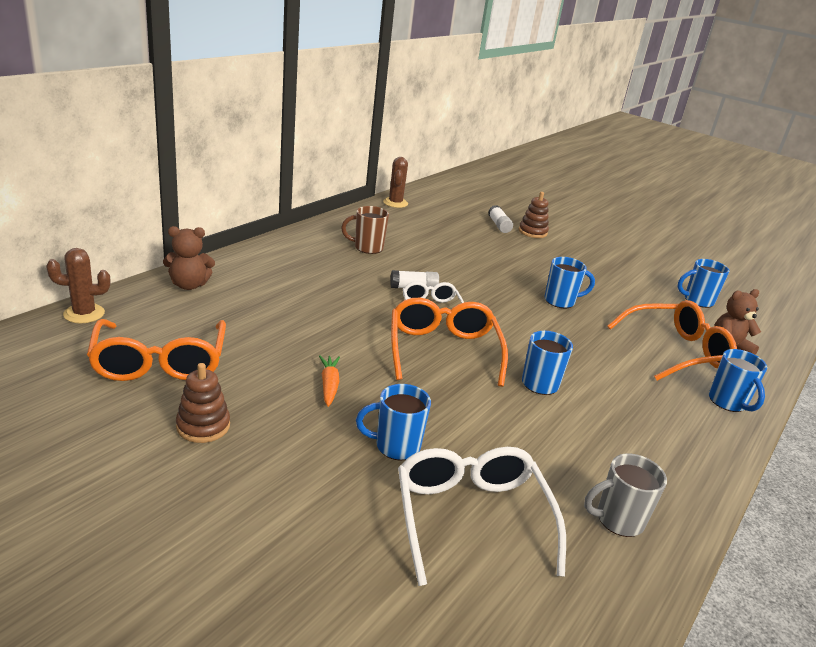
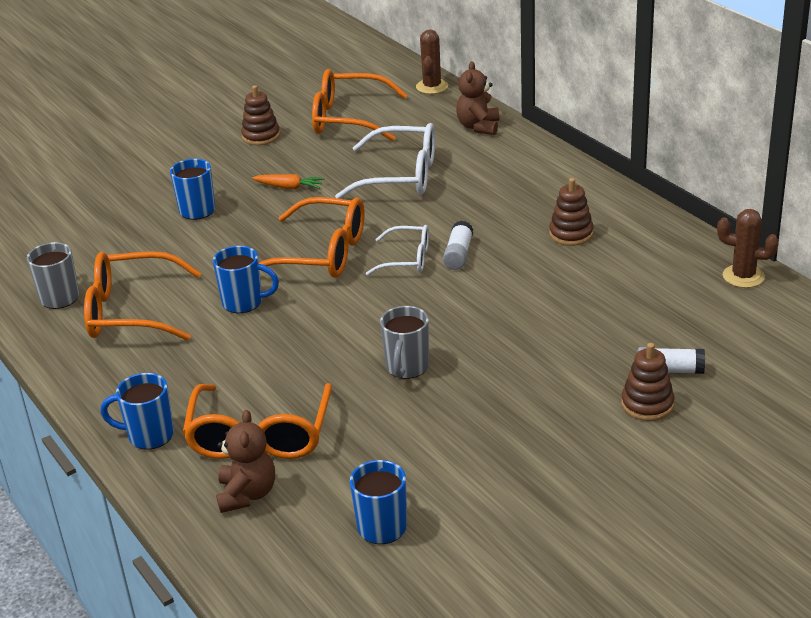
camera: 115 degrees right, 5 degrees up
(367, 248) = (571, 234): brown mug -> brown stacking toy
(471, 517) = (109, 231): white glasses -> white glasses (401, 176)
(560, 301) = (407, 368): blue mug -> grey mug
(601, 453) = (131, 312): none -> orange glasses

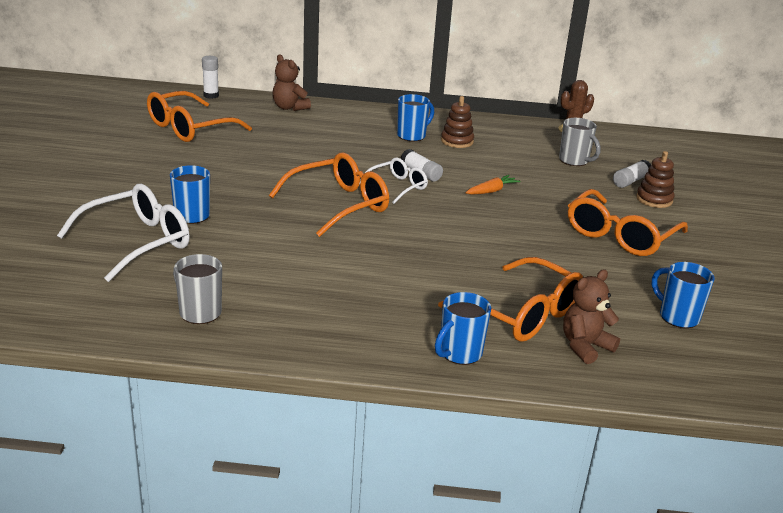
camera: 55 degrees left, 5 degrees down
(131, 312) = (279, 294): orange glasses -> orange glasses (620, 236)
(244, 302) = (349, 252): blue mug -> blue mug (412, 136)
(247, 494) = (585, 346): brown teddy bear -> brown teddy bear turned 75 degrees counterclockwise
(261, 136) = (142, 157): brown stacking toy -> none
(289, 187) = (233, 178): orange carrot -> orange carrot (491, 191)
(401, 176) = (297, 147): white glasses -> white glasses (138, 242)
(407, 368) = (519, 238): grey mug -> grey mug (574, 161)
(432, 87) = (211, 95): brown cactus -> white glue stick

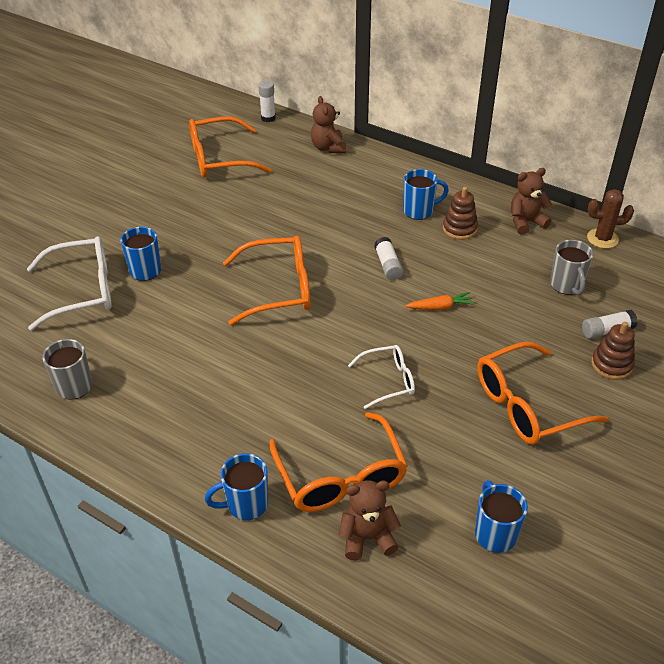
camera: 30 degrees right, 15 degrees up
(398, 187) = (351, 278): white glasses -> white glasses (388, 380)
(505, 129) = (526, 222): none -> brown teddy bear

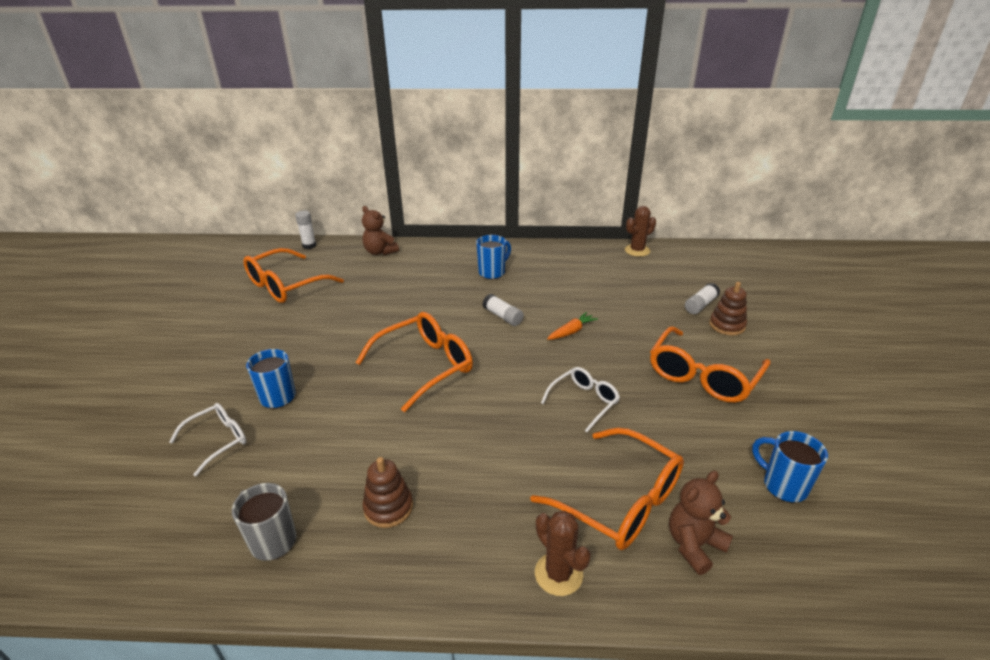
camera: 30 degrees left, 10 degrees down
(83, 290) = (218, 440): white glasses -> white glasses, size x0.58
(246, 504) = (558, 574): blue mug -> brown cactus
(459, 229) = (534, 274): brown stacking toy -> brown stacking toy (388, 507)
(526, 222) = (576, 256): brown teddy bear -> none
(566, 285) = (644, 286): grey mug -> none

